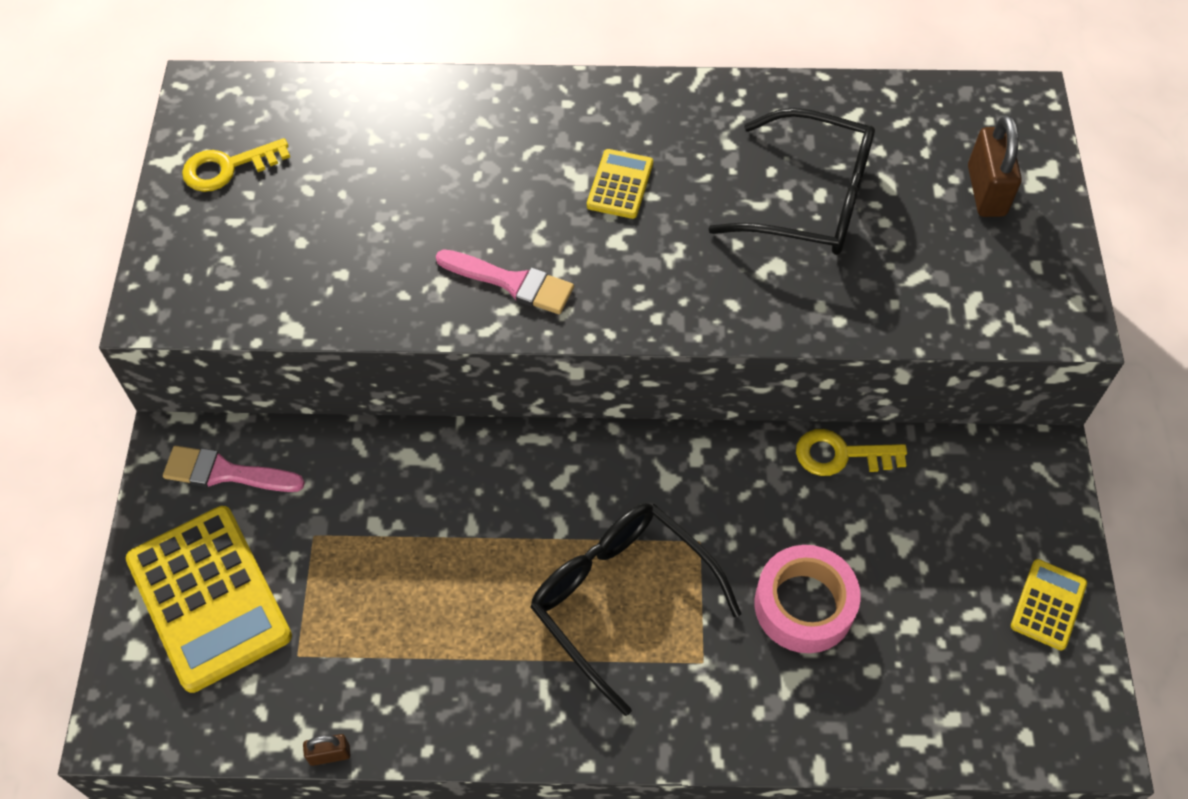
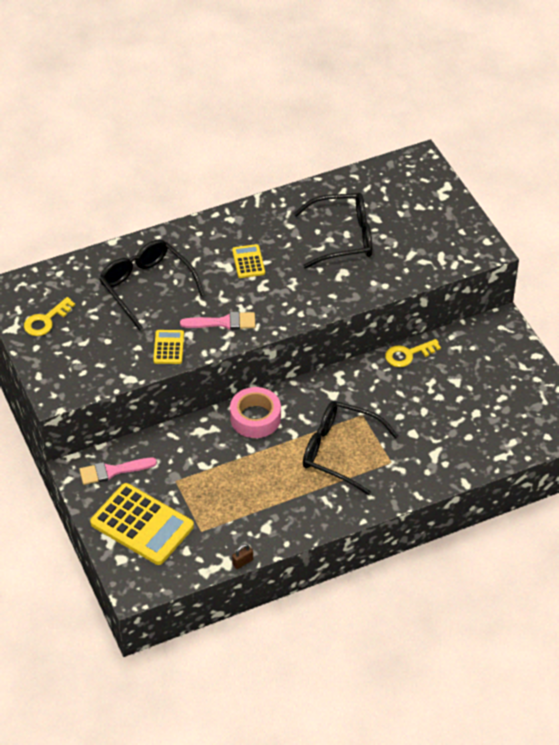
camera: 25 degrees left, 10 degrees down
(424, 169) = (147, 287): none -> black glasses
(804, 605) = (424, 422): pink tape -> pink tape (255, 418)
(986, 191) = (422, 206): brown padlock -> none
(1048, 605) = (532, 382): yellow calculator -> yellow calculator (168, 347)

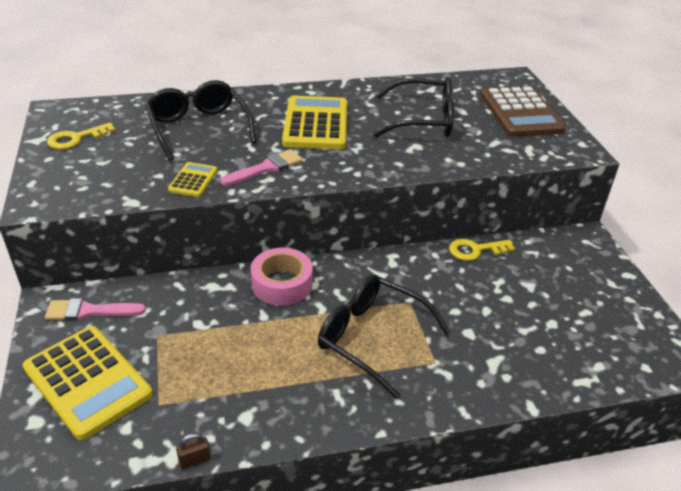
camera: 10 degrees right, 10 degrees down
(223, 322) = (266, 168): pink brush -> pink brush turned 45 degrees counterclockwise
(248, 262) = (316, 124): yellow calculator -> yellow calculator, size x2.04
(430, 211) = (520, 113): none -> brown calculator

